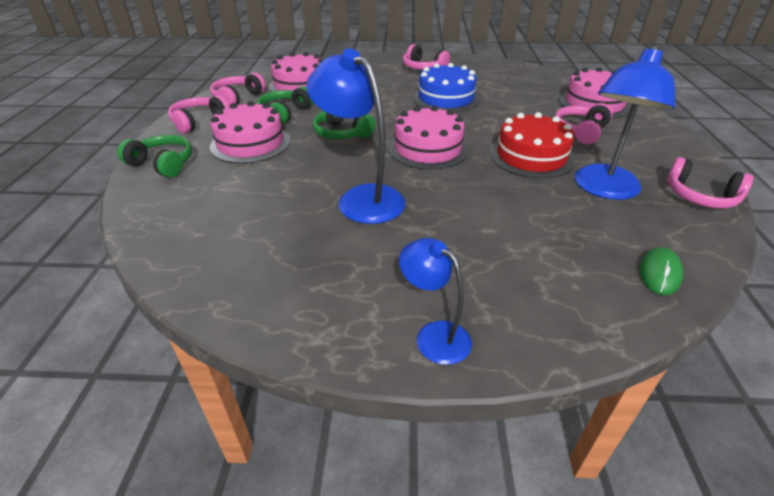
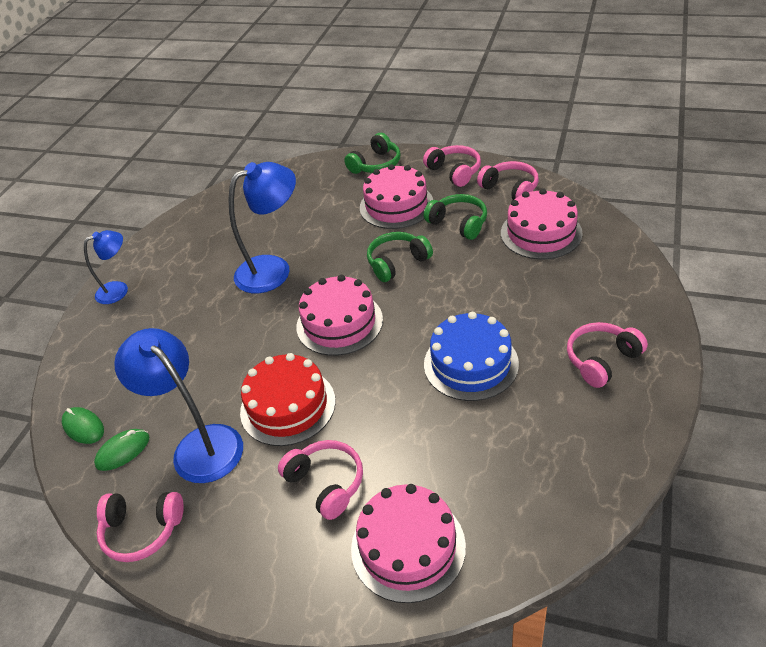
camera: 110 degrees right, 5 degrees up
(653, 232) = (123, 451): none -> green mouse
(700, 196) = (142, 530): pink headphones -> pink headphones turned 135 degrees counterclockwise

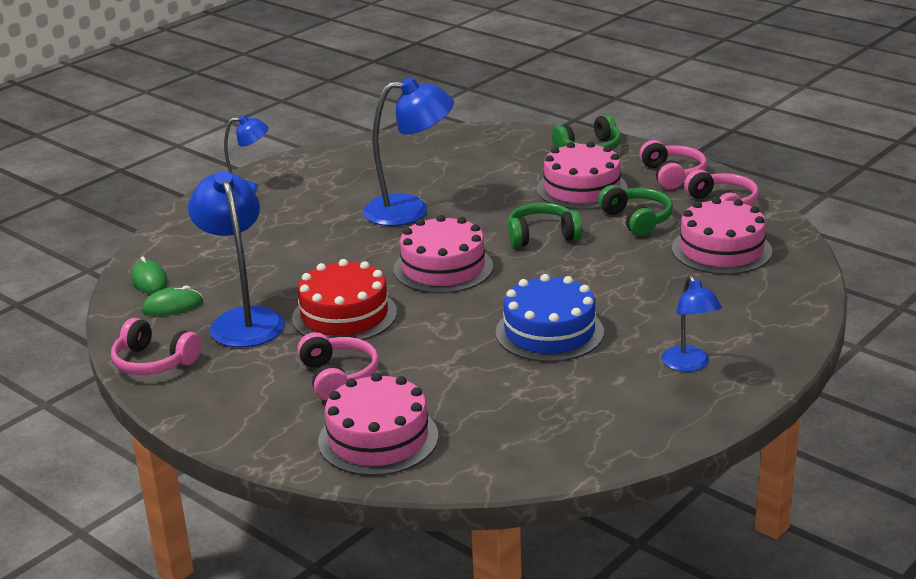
camera: 20 degrees right, 15 degrees down
(602, 360) = (689, 365): pink headphones -> blue lamp

